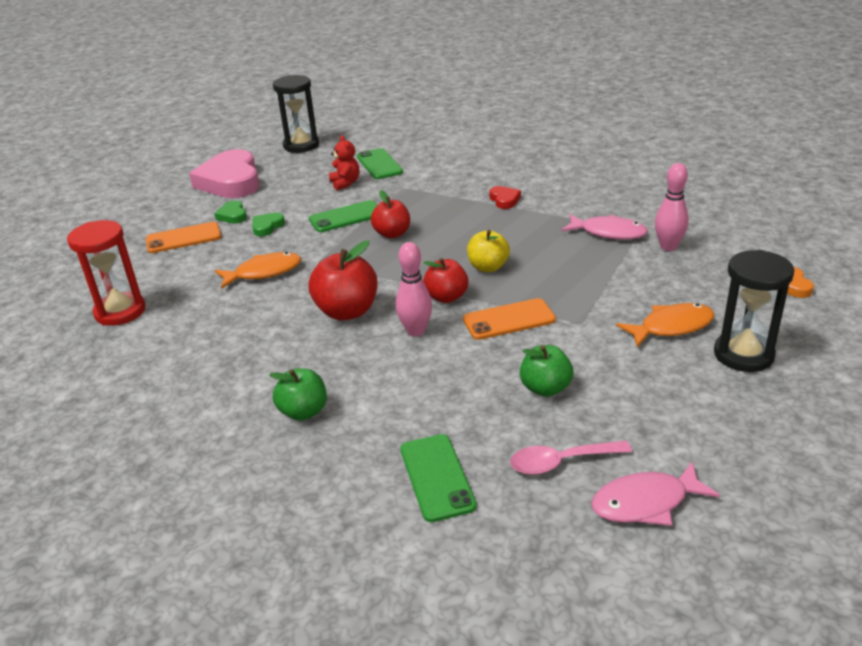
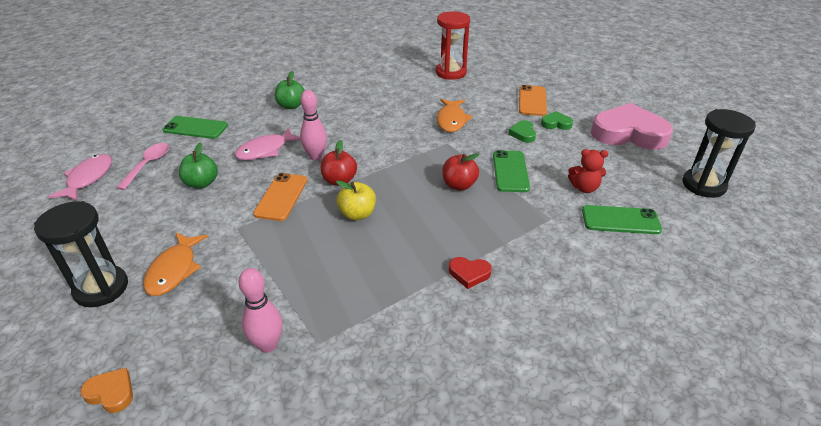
camera: 115 degrees right, 5 degrees up
(267, 227) = (523, 134): green heart -> green heart turned 150 degrees counterclockwise
(347, 311) = (368, 139): red apple -> none
(608, 233) = (336, 315): pink fish -> pink fish (265, 150)

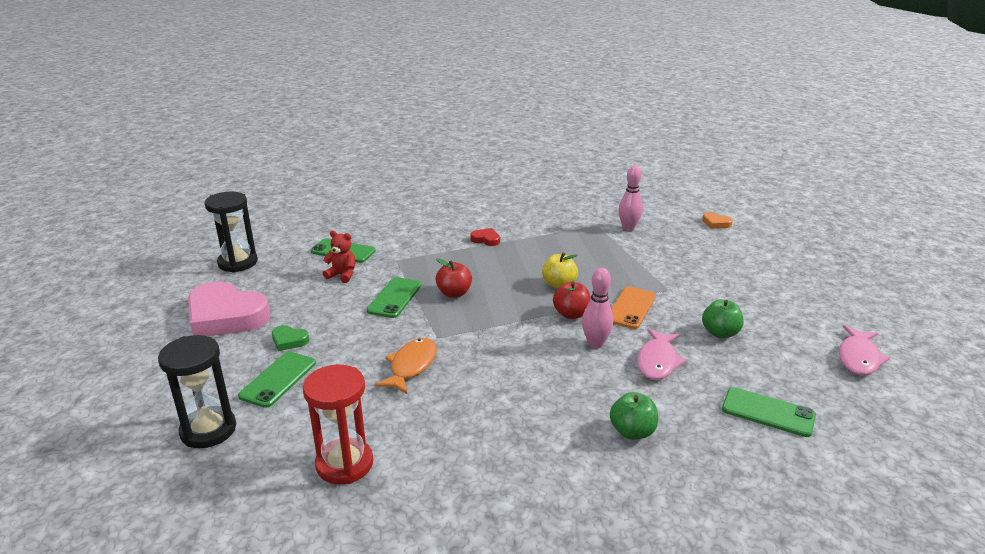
camera: 165 degrees left, 10 degrees down
(101, 288) = (760, 266): black hourglass -> black hourglass (208, 430)
(148, 165) = (797, 364): pink spoon -> none
(174, 270) = (709, 269): orange fish -> none
(265, 150) = (657, 361): pink fish -> pink fish turned 135 degrees clockwise
(523, 134) = (341, 334): green heart -> none
(532, 101) = (278, 379): orange phone -> green phone

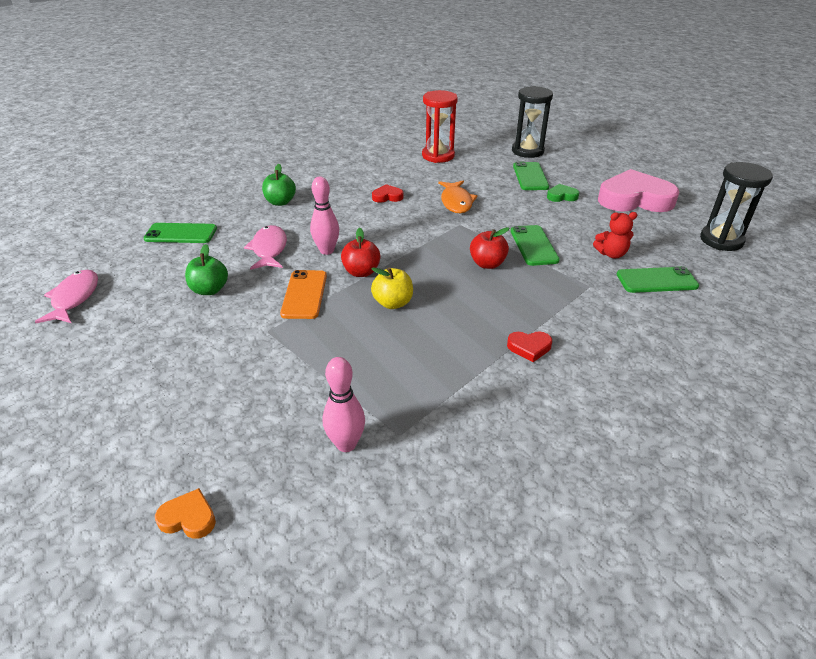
camera: 155 degrees right, 10 degrees up
(485, 399) = (387, 197): none -> red heart

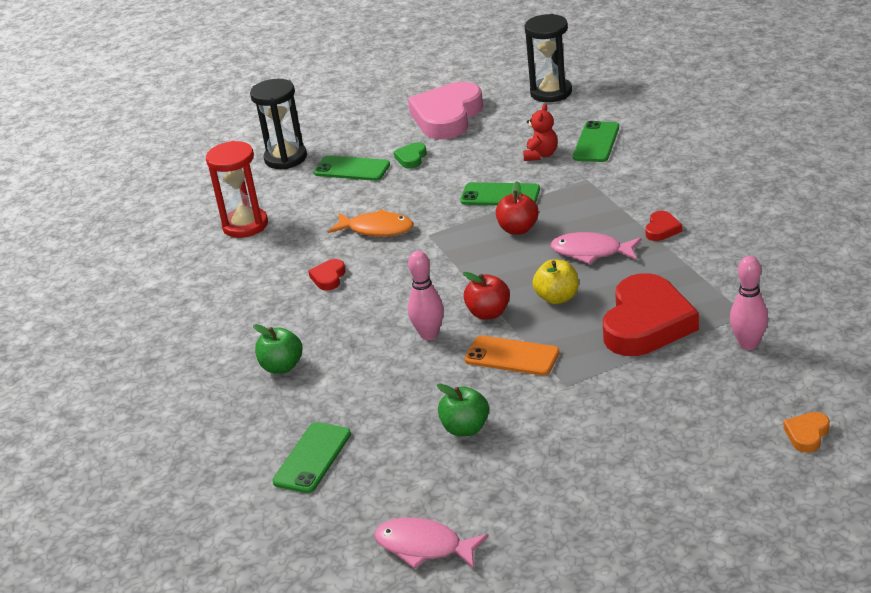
camera: 65 degrees left, 5 degrees down
(269, 249) = (400, 380): pink fish -> pink fish (591, 252)
(367, 363) = (646, 323): none -> red heart

